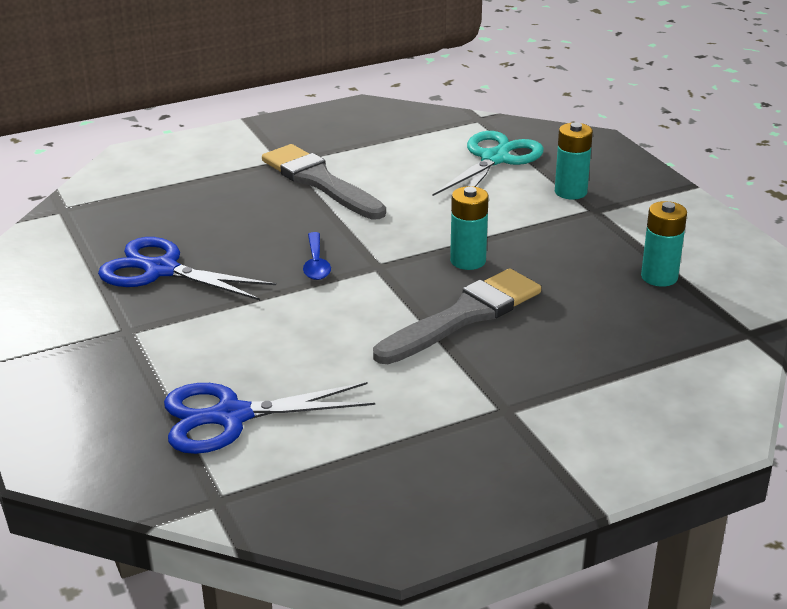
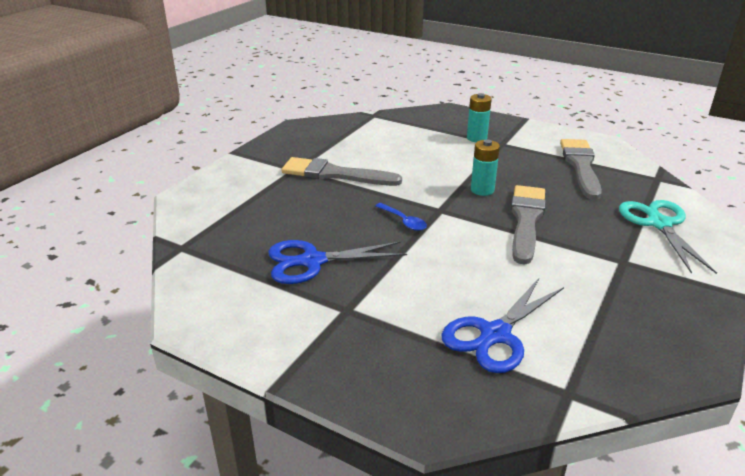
camera: 35 degrees left, 0 degrees up
(494, 159) = (413, 133): turquoise scissors -> turquoise scissors (659, 224)
(659, 277) = (581, 166): turquoise battery -> grey brush

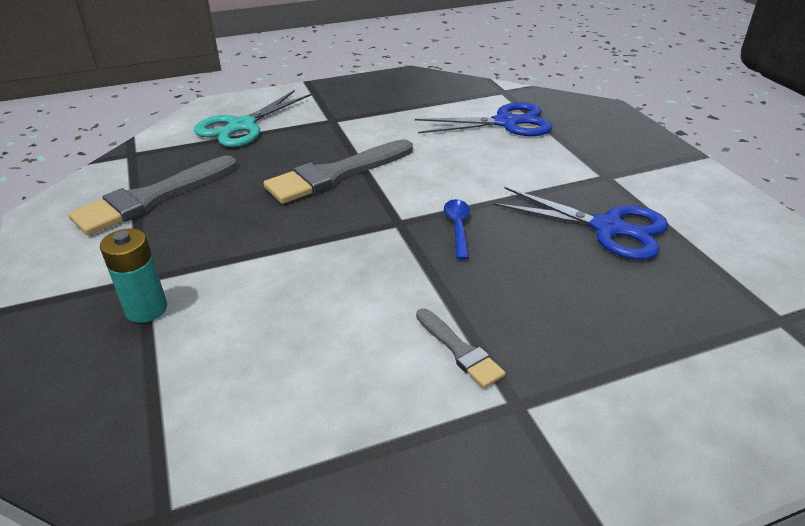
camera: 140 degrees left, 5 degrees up
(335, 174) = (459, 350): grey brush -> grey brush, size x0.52
(482, 190) = (312, 223): turquoise battery -> none

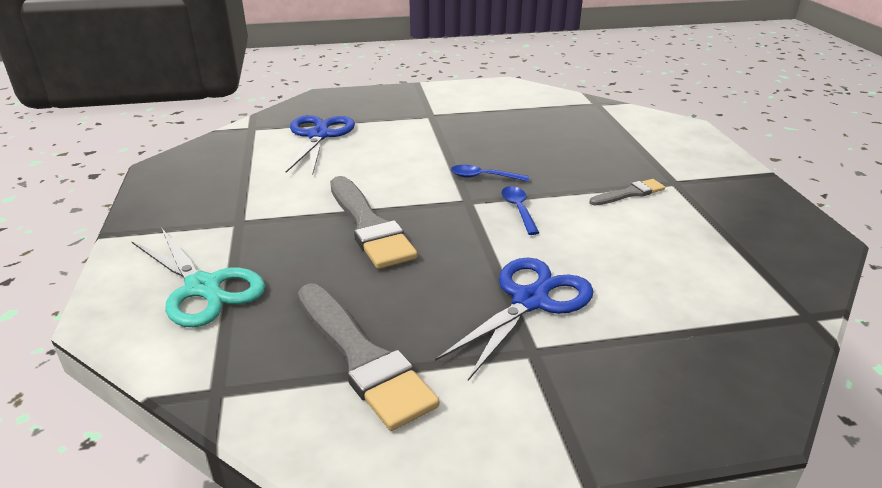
camera: 80 degrees left, 5 degrees down
(146, 309) = (584, 343): turquoise battery -> none
(388, 257) = (518, 209): none -> blue spoon
(607, 228) = (499, 127): blue scissors -> blue scissors (530, 301)

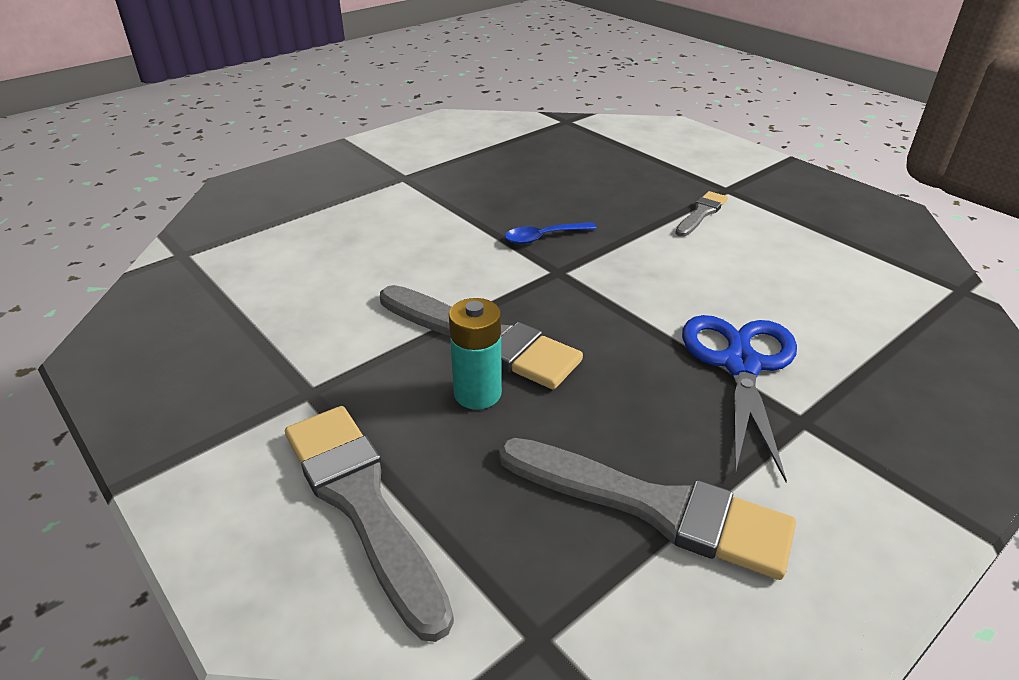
camera: 30 degrees left, 5 degrees up
(203, 287) = (362, 503): turquoise scissors -> grey brush
(318, 136) = (290, 240): blue scissors -> none
(330, 255) = (477, 393): none -> turquoise battery
(518, 209) = (619, 264): blue spoon -> none

